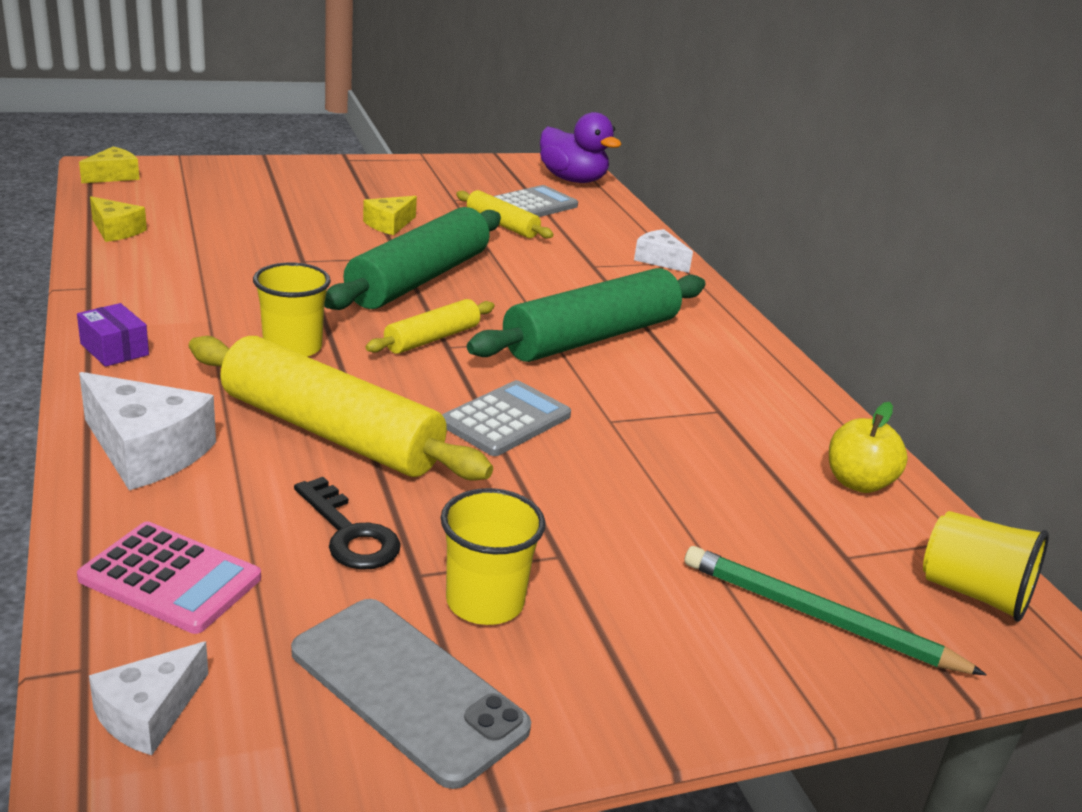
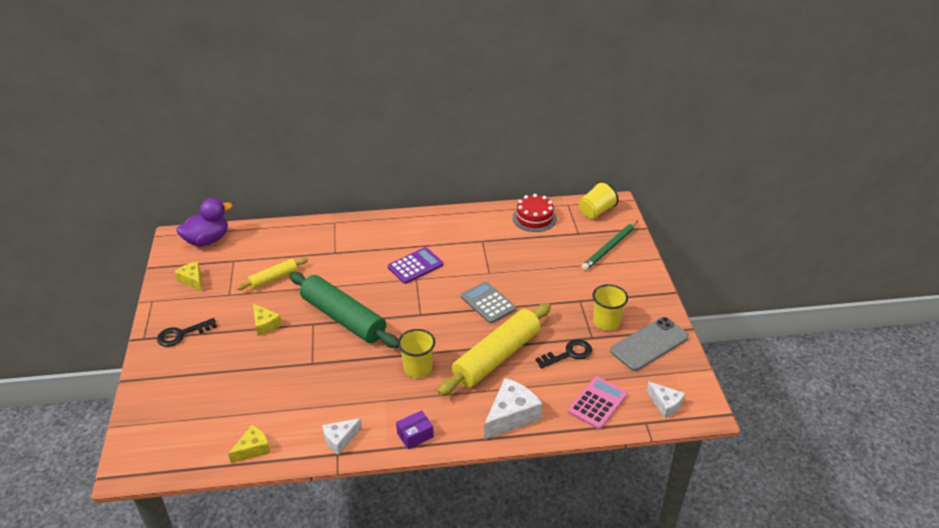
camera: 75 degrees left, 10 degrees up
(113, 176) = (149, 459): yellow cheese -> yellow cheese (192, 280)
(358, 178) = (181, 334): none -> black key
(432, 338) = (412, 319): yellow rolling pin -> none
(532, 205) = (245, 262): grey calculator -> none
(591, 337) = (415, 266): green rolling pin -> purple calculator
(659, 260) = (331, 228): white cheese -> white cheese (340, 439)
(858, 482) = (534, 218): yellow apple -> red cake

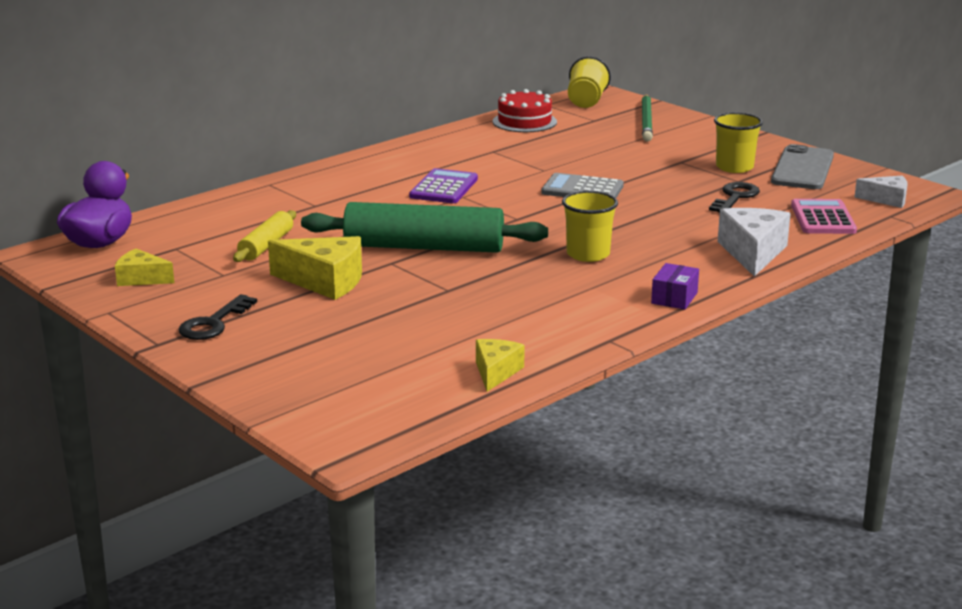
camera: 35 degrees left, 15 degrees down
(265, 325) = (325, 281): yellow cheese -> yellow cheese, size x1.65
(340, 439) = (592, 329): white cheese -> none
(496, 357) = (662, 221): yellow rolling pin -> none

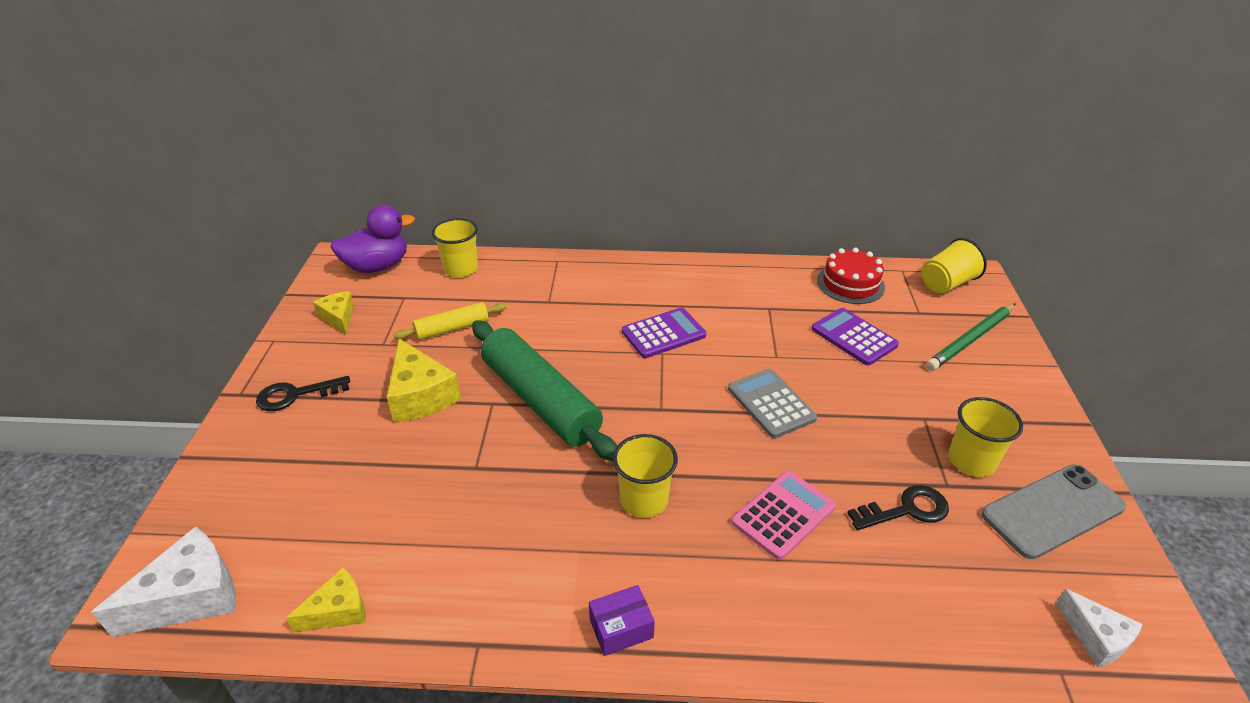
camera: 45 degrees right, 15 degrees up
(190, 217) = (461, 269): none -> yellow cup
(575, 144) = (854, 337): none -> purple calculator
(752, 253) = (799, 616): white cheese -> white cheese (191, 596)
(823, 218) = (962, 614): pink calculator -> pink calculator (783, 515)

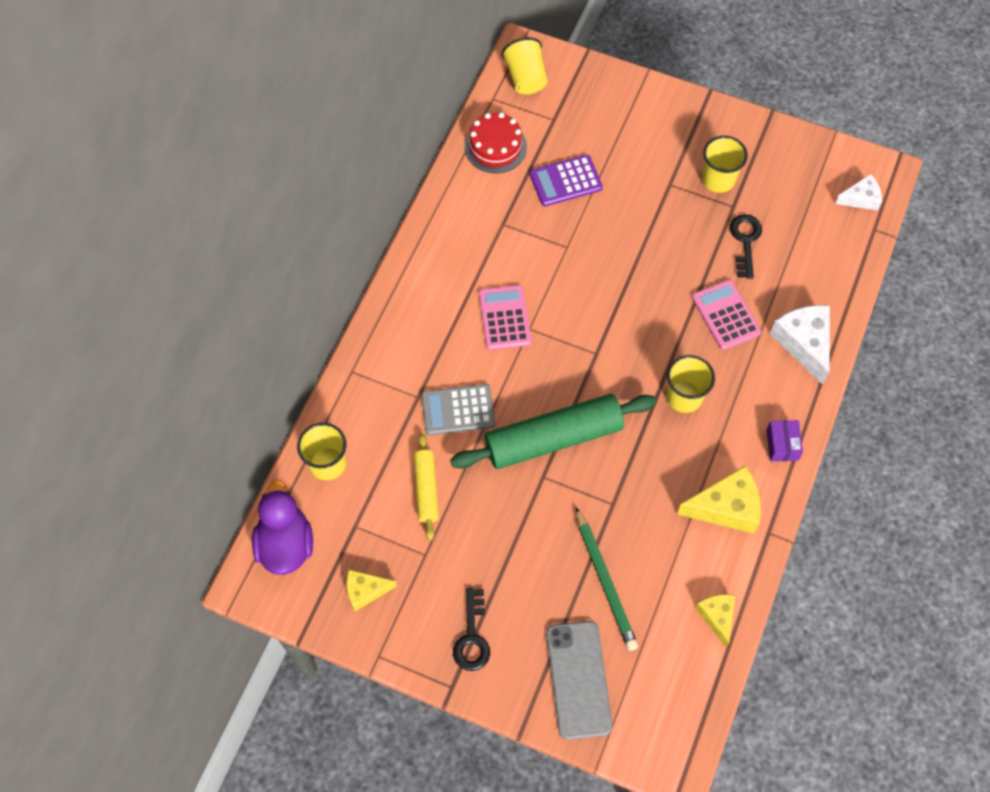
camera: 70 degrees left, 25 degrees up
(191, 596) = (674, 718): white cheese -> white cheese (803, 343)
(421, 395) = (512, 531): yellow cheese -> yellow cheese (726, 507)
(663, 333) = (504, 318): purple calculator -> pink calculator
(771, 403) = (619, 275): grey calculator -> grey calculator (458, 410)
(971, 339) = (600, 104): green pencil -> green pencil (605, 581)
(1052, 511) = (772, 161): grey phone -> grey phone (578, 679)

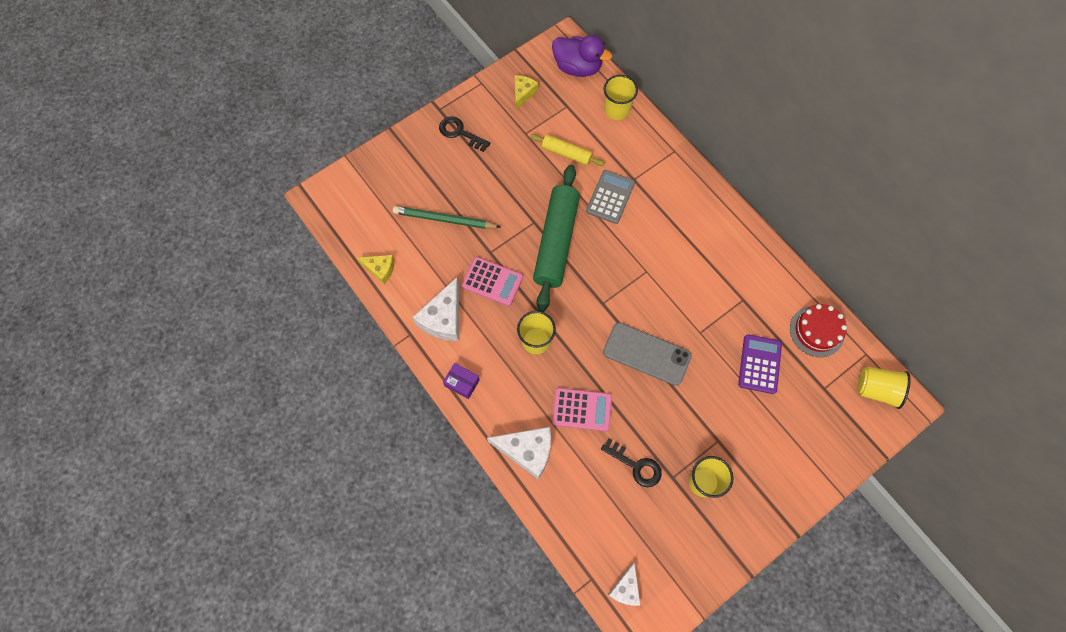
camera: 120 degrees right, 5 degrees up
(504, 318) = (663, 260): pink calculator -> pink calculator (492, 281)
(578, 679) = (398, 173): grey phone -> grey phone (646, 354)
(726, 507) = (443, 318): yellow cheese -> white cheese

